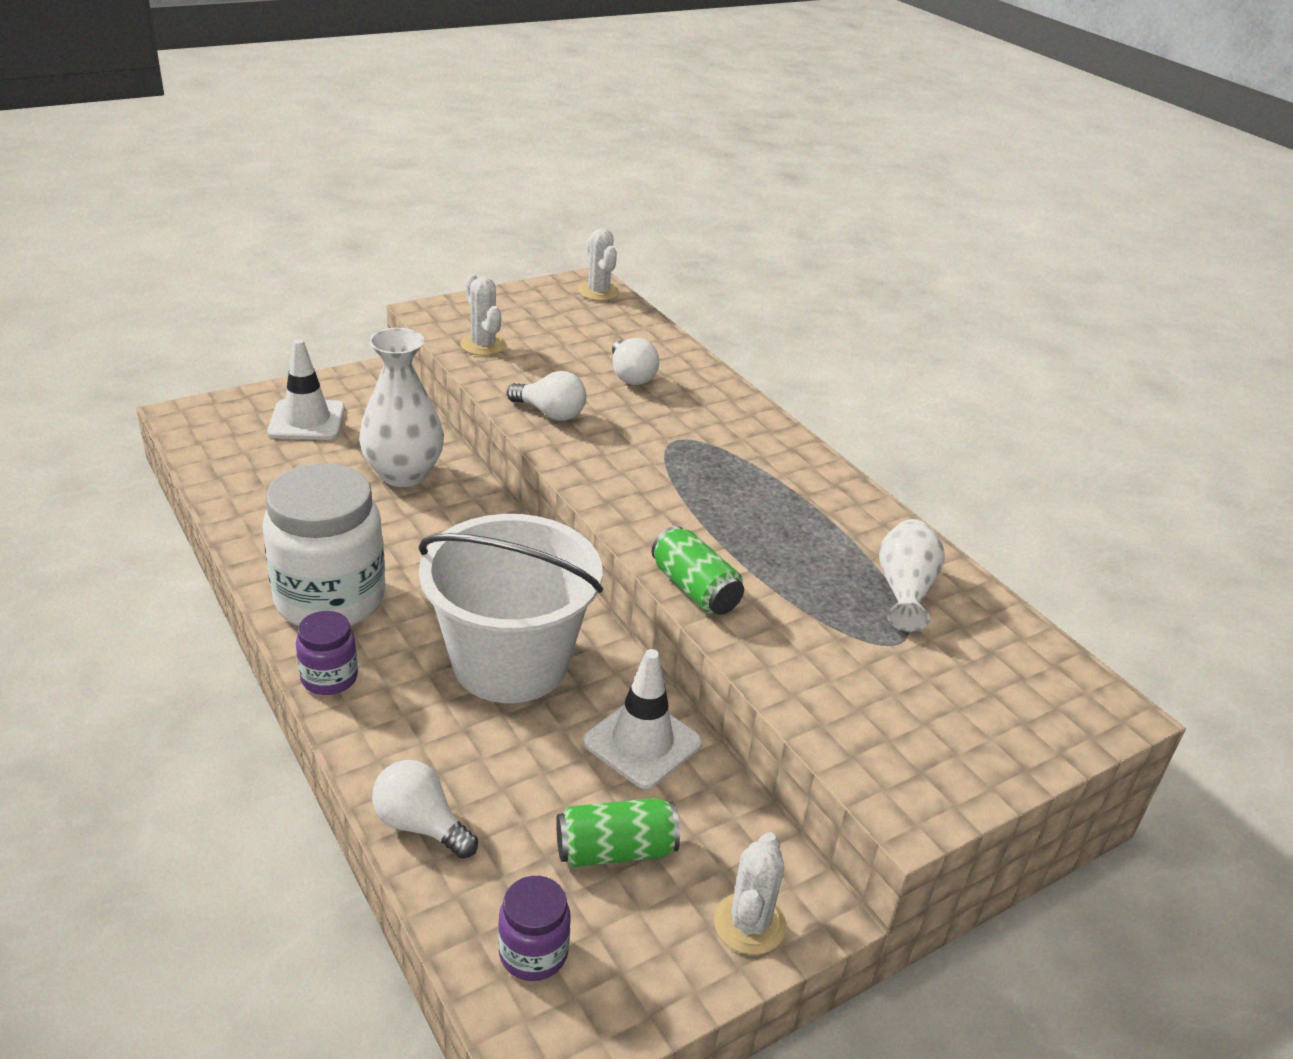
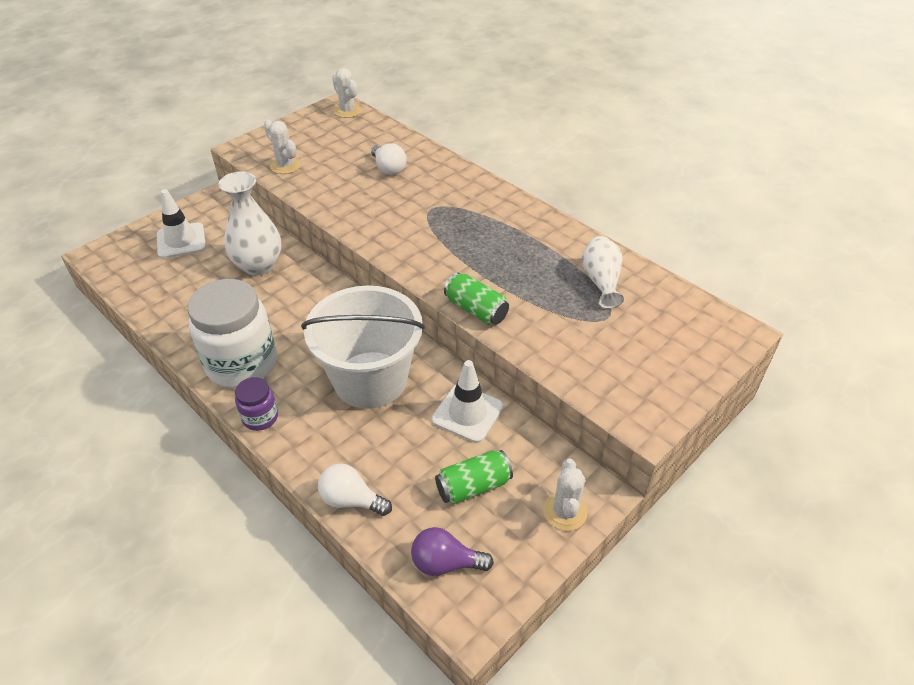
camera: 10 degrees left, 10 degrees up
(533, 953) = (445, 563): purple jar -> purple light bulb
(550, 413) = (346, 206): white light bulb -> none

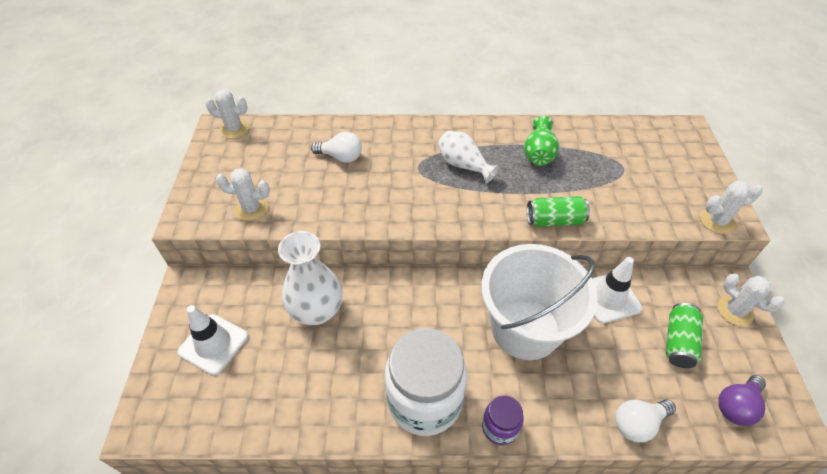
camera: 45 degrees left, 5 degrees up
(546, 258) = (538, 153): none -> green vase
(601, 282) = (588, 147): white vase -> white vase (463, 165)
(625, 413) = (717, 221): none -> white cactus

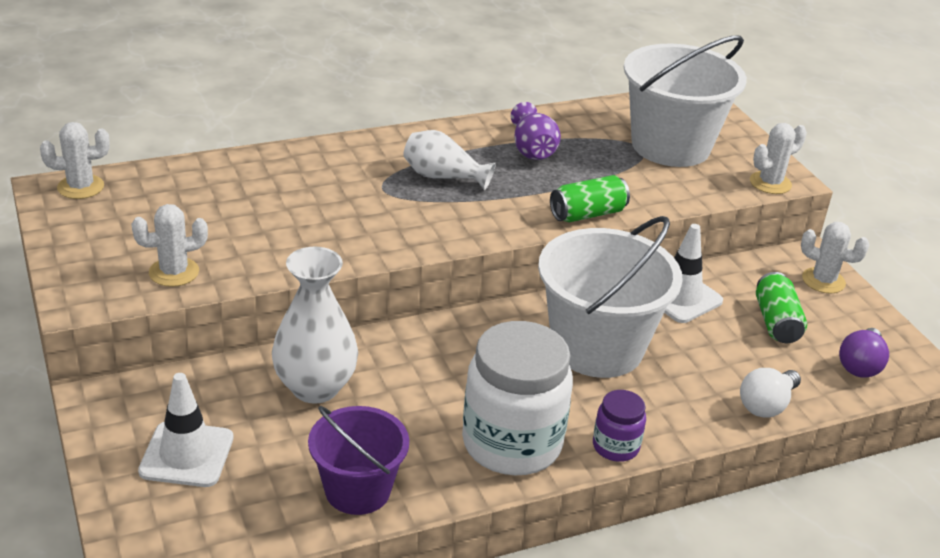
camera: 25 degrees left, 15 degrees down
(302, 409) = (357, 490): none -> purple bucket
(341, 157) = (267, 194): white light bulb -> none
(538, 153) = (532, 149): green vase -> purple vase
(647, 169) = (670, 146): none -> white bucket

